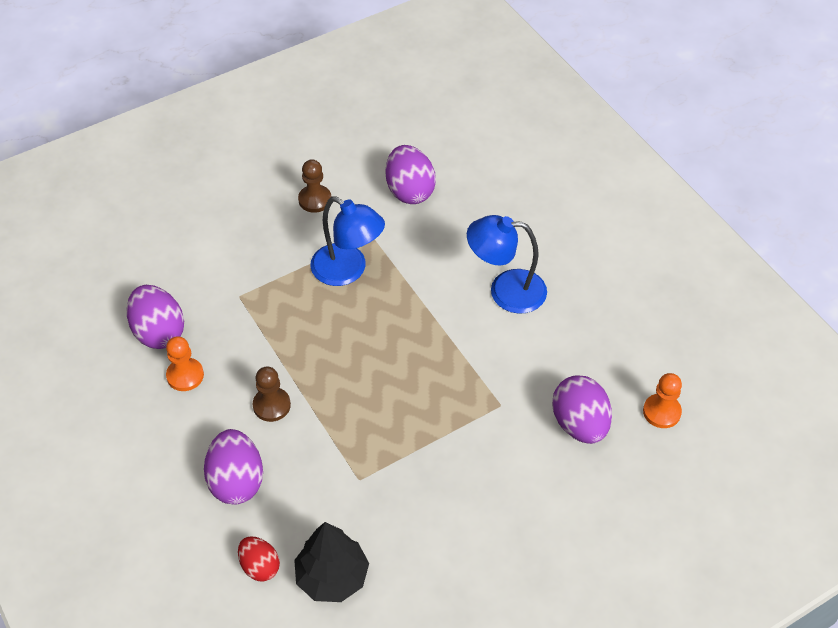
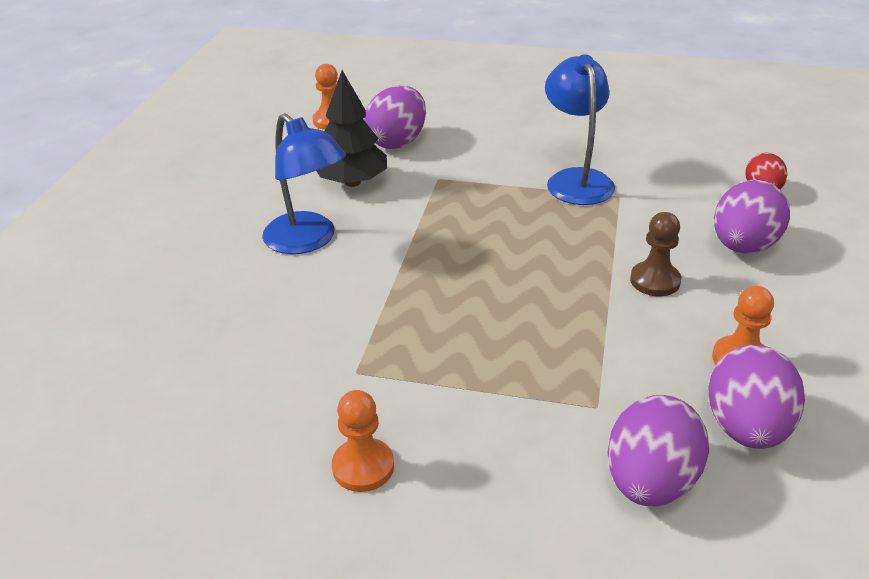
camera: 135 degrees left, 15 degrees down
(315, 200) = (363, 467): brown pawn -> orange pawn
(332, 577) = (701, 161): black tree -> black tree (352, 182)
(348, 271) = (432, 351): blue lamp -> blue lamp (576, 179)
(409, 191) = (239, 393): purple egg -> purple egg (650, 482)

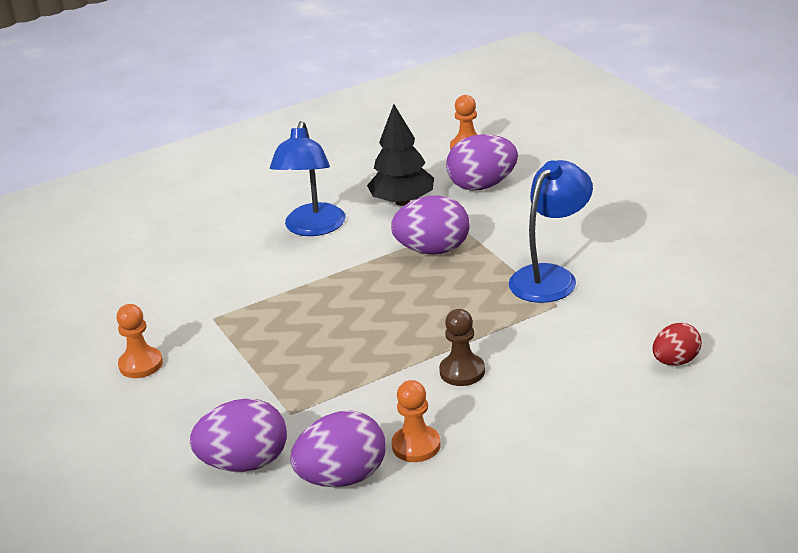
camera: 50 degrees right, 5 degrees down
(743, 246) = (569, 388): purple egg -> purple egg (433, 250)

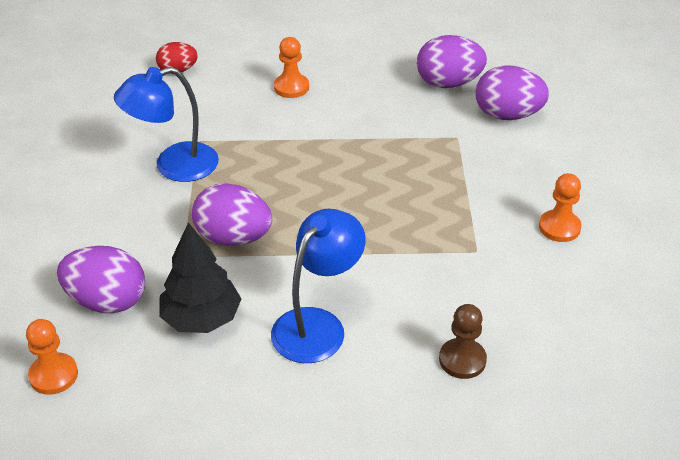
camera: 155 degrees left, 10 degrees up
(416, 446) = (388, 84): orange pawn -> orange pawn (291, 87)
(462, 371) = (316, 118): brown pawn -> brown pawn (462, 360)

